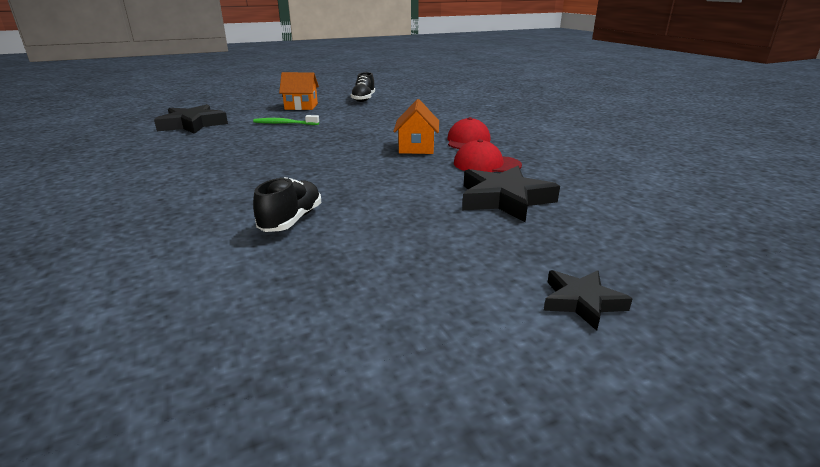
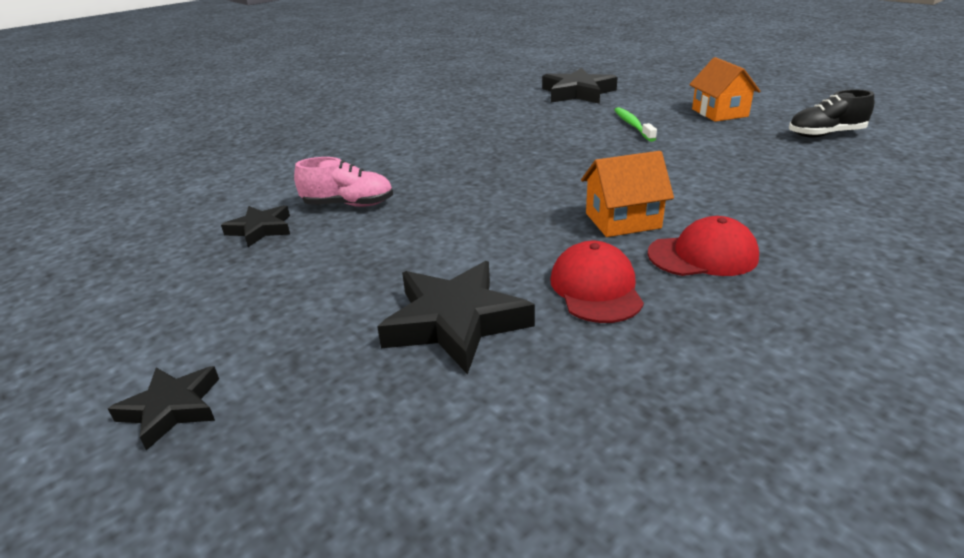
camera: 75 degrees right, 5 degrees up
(291, 220) = (348, 205): black shoe -> pink shoe
(294, 265) = (260, 229): none -> black star

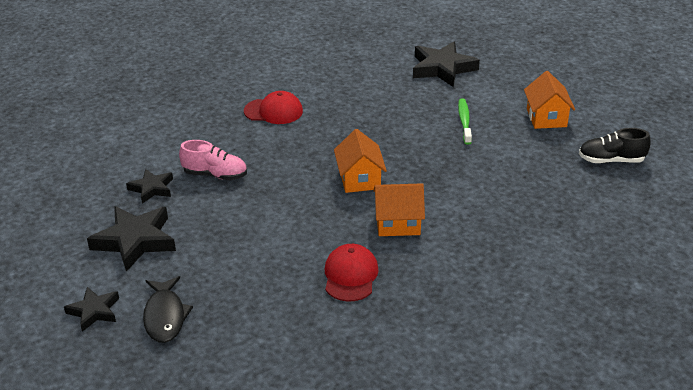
camera: 10 degrees right, 5 degrees up
(308, 395) = (165, 316): none -> black fish
(455, 322) = (257, 285): black star -> black star (135, 241)
(543, 185) = (359, 179): none -> orange house
(703, 255) = (432, 262): red cap -> red cap (273, 111)

